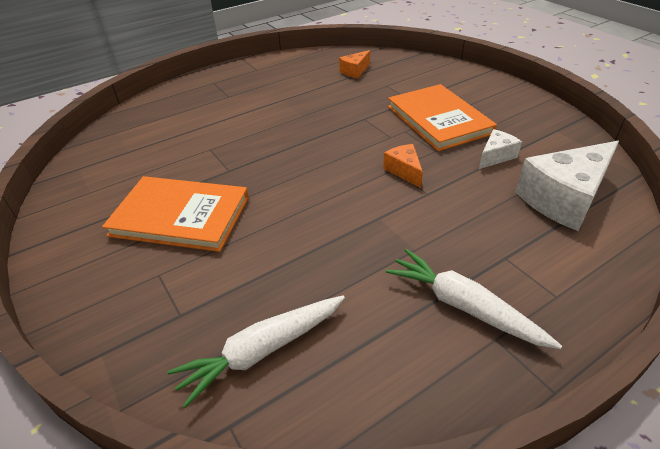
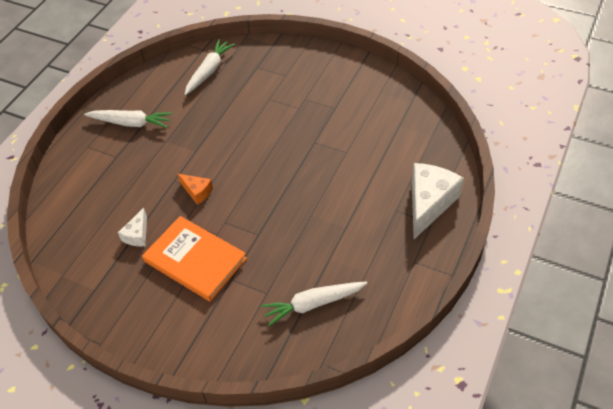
camera: 150 degrees right, 10 degrees up
(180, 216) = (308, 103): orange book -> none
(355, 71) = (313, 304): orange cheese -> white carrot
(564, 199) = (85, 213): white cheese -> white cheese (429, 204)

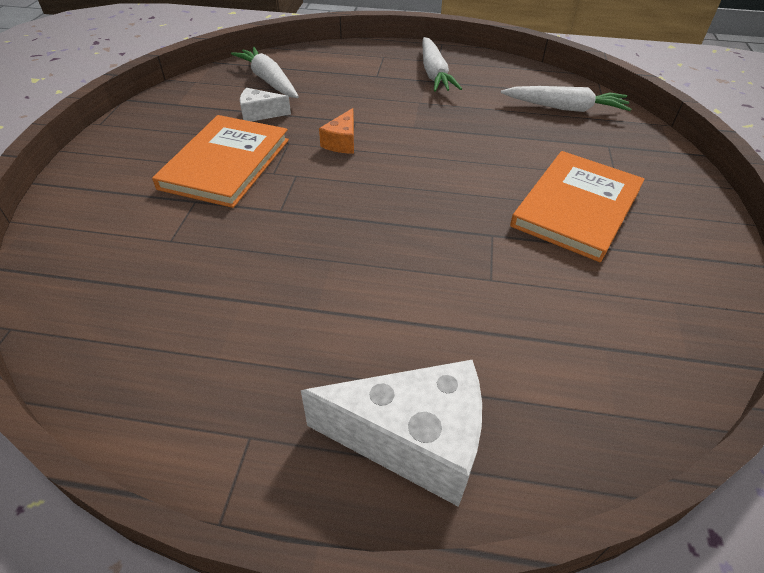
camera: 70 degrees right, 5 degrees down
(305, 101) = (576, 207): none -> orange book
(313, 304) = (146, 297): white carrot -> white carrot (268, 80)

